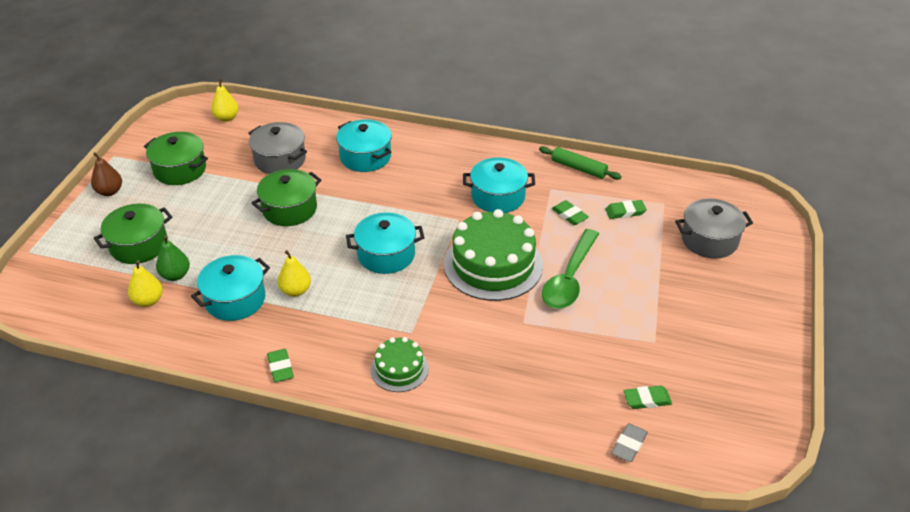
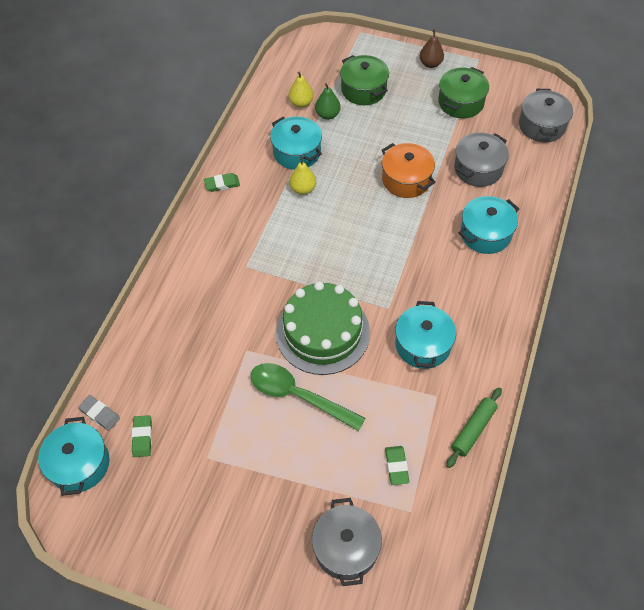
camera: 95 degrees right, 15 degrees up
(226, 118) = (542, 126): yellow pear -> grey pot
(289, 209) = (406, 180): green pot -> orange pot
(386, 255) = (342, 250): turquoise pot -> turquoise pot (80, 464)
(399, 369) = (208, 258): green cake -> none
(569, 215) = (392, 409): green eraser -> none

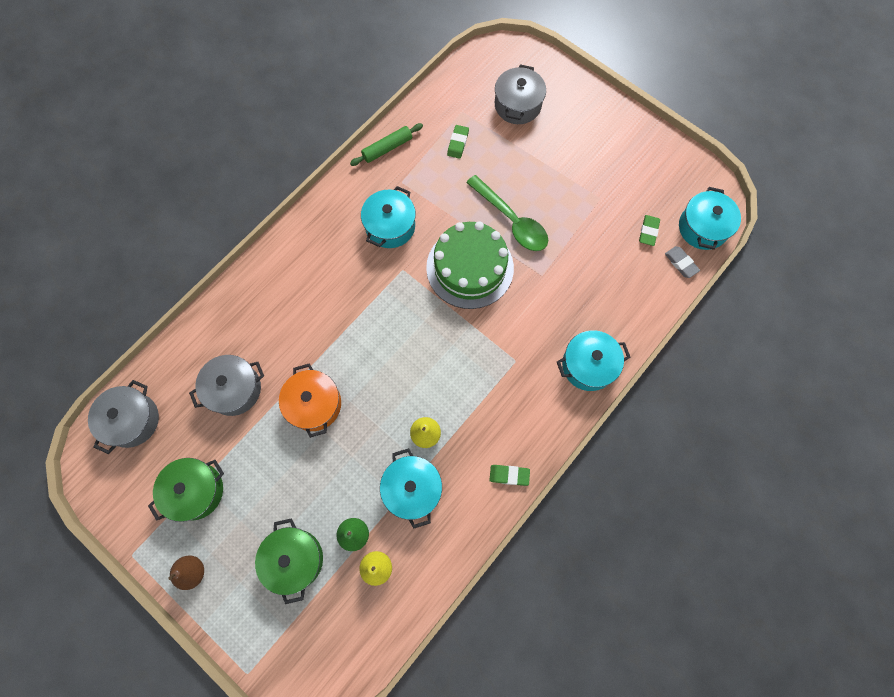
camera: 160 degrees left, 15 degrees up
(485, 234) = (274, 311): turquoise pot -> turquoise pot (588, 365)

